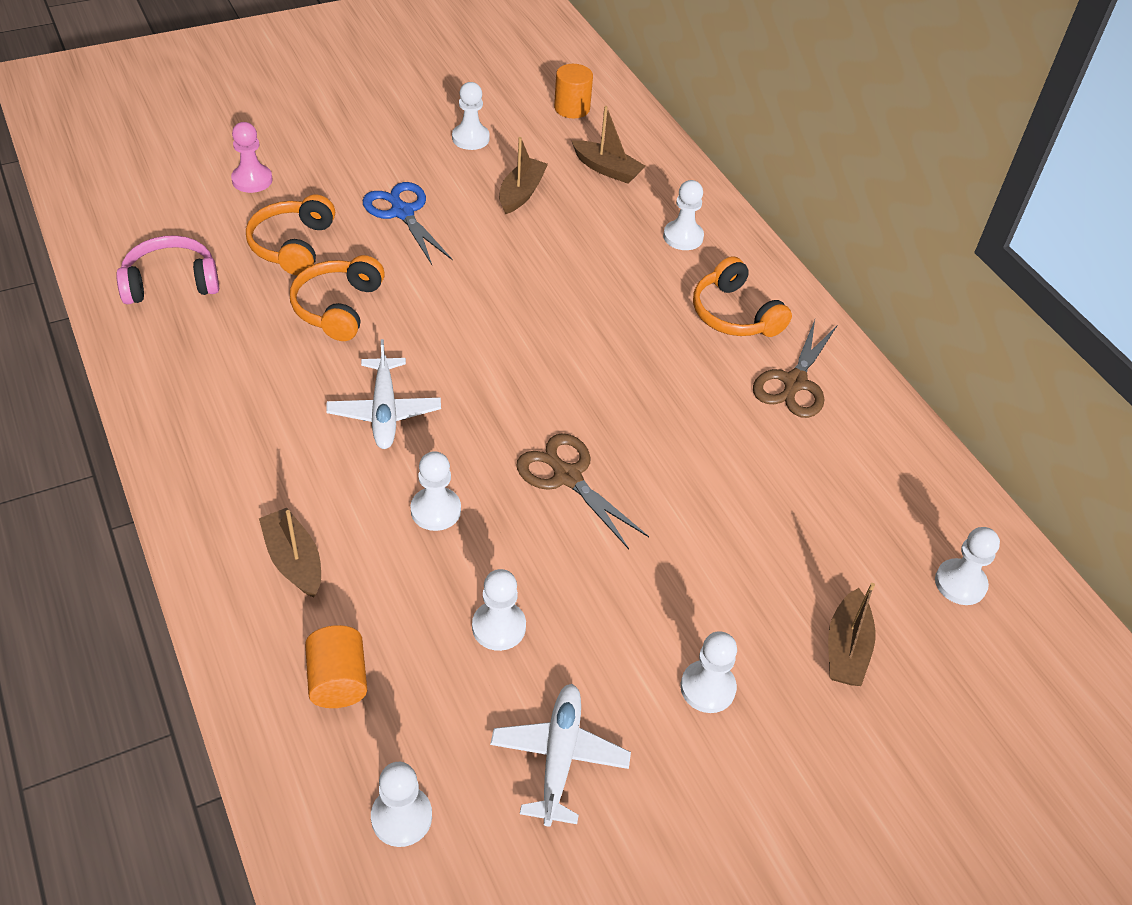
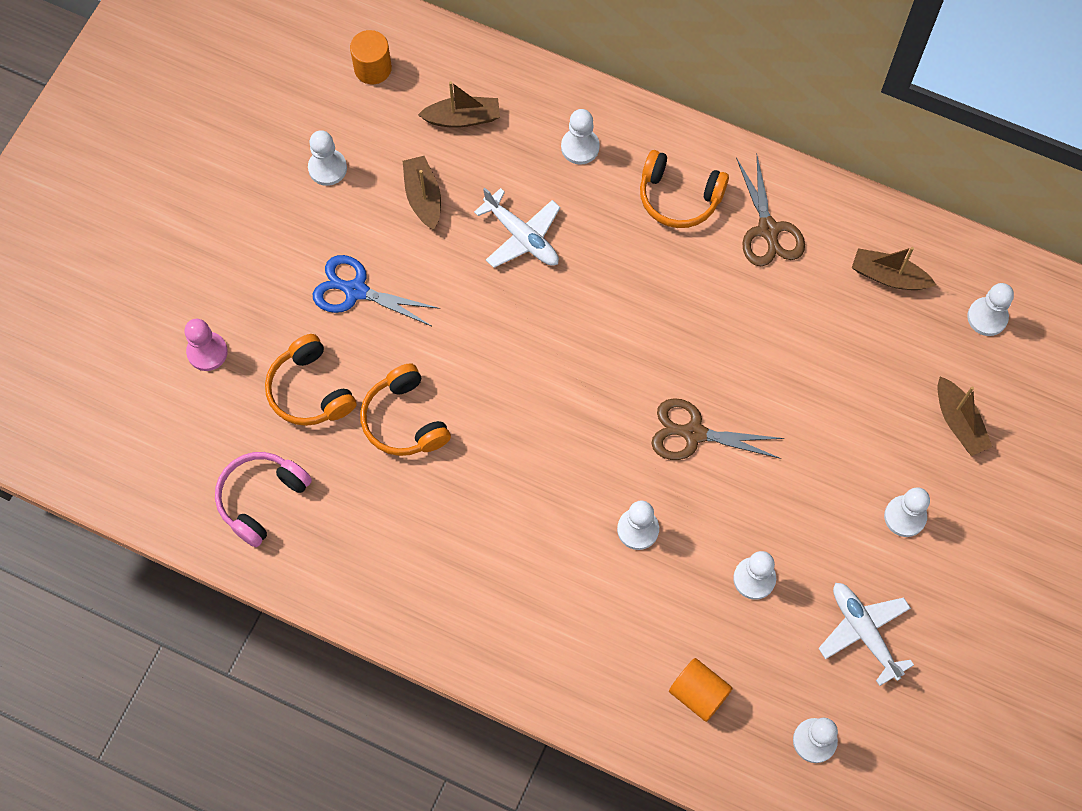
camera: 35 degrees left, 20 degrees up
(294, 560) = (589, 640): brown boat -> brown boat (888, 276)
(384, 411) = (528, 481): white plane -> white plane (521, 236)

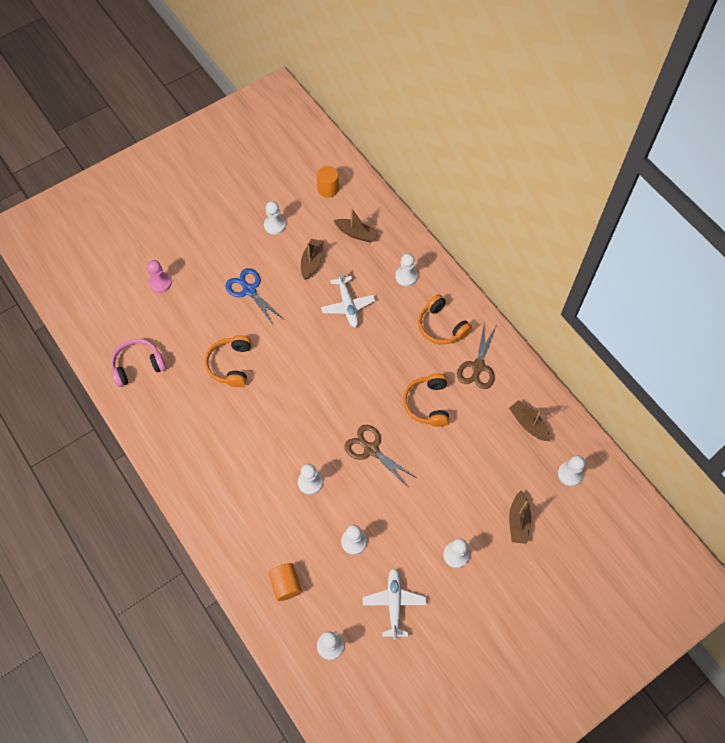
camera: 30 degrees right, 5 degrees down
(310, 390) = (195, 326): orange headphones -> orange headphones (427, 404)

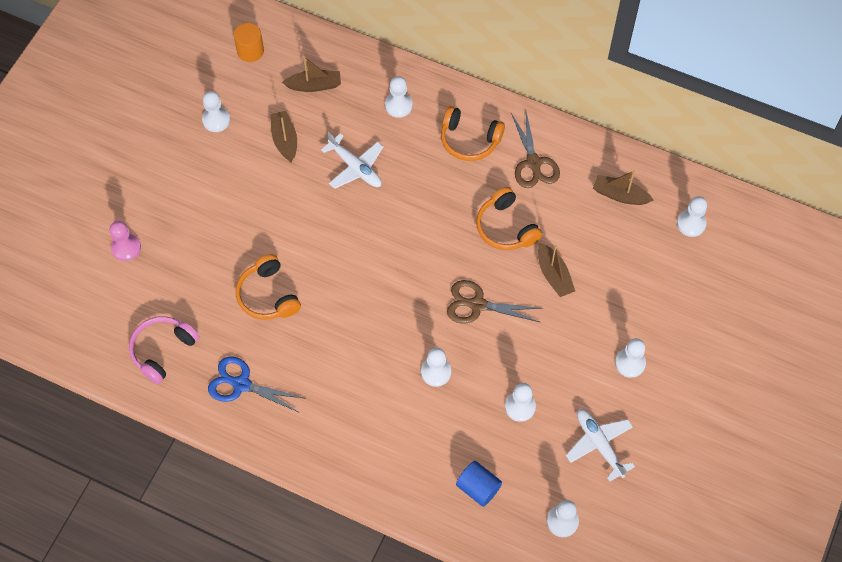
camera: 30 degrees left, 0 degrees up
(249, 290) = (234, 205): blue scissors -> blue scissors (241, 384)
(286, 584) = (478, 488): orange cylinder -> blue cylinder
(518, 521) = (670, 297): brown boat -> brown boat (554, 275)

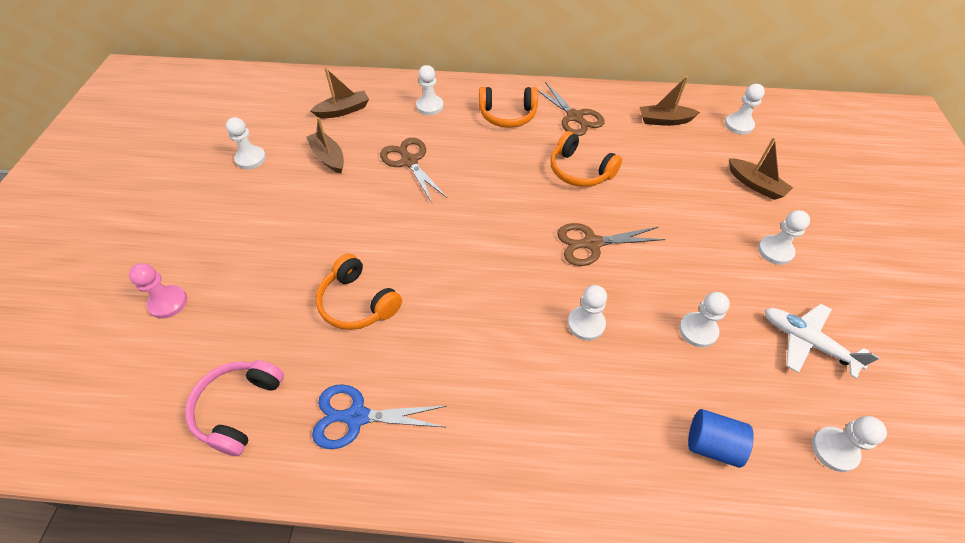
camera: 20 degrees left, 10 degrees down
(250, 51) = (272, 100): orange cylinder -> none
(355, 167) = (409, 161): white plane -> brown scissors
(554, 275) = (649, 196): brown boat -> brown boat (755, 185)

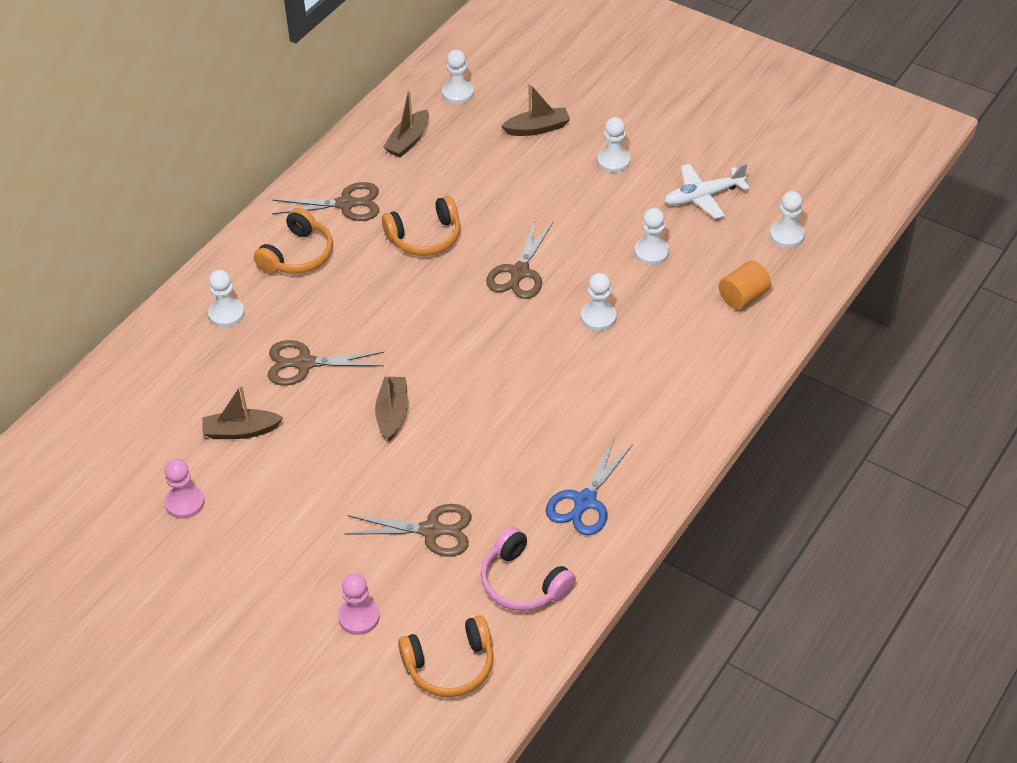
camera: 60 degrees left, 5 degrees down
(251, 159) = (185, 503): white pawn -> pink pawn
(276, 311) = (432, 530): none -> brown scissors
(343, 110) = (166, 394): brown boat -> brown boat (392, 413)
(357, 303) = (466, 466): orange headphones -> orange headphones (450, 666)
(712, 444) = (743, 297): blue cylinder -> orange cylinder

